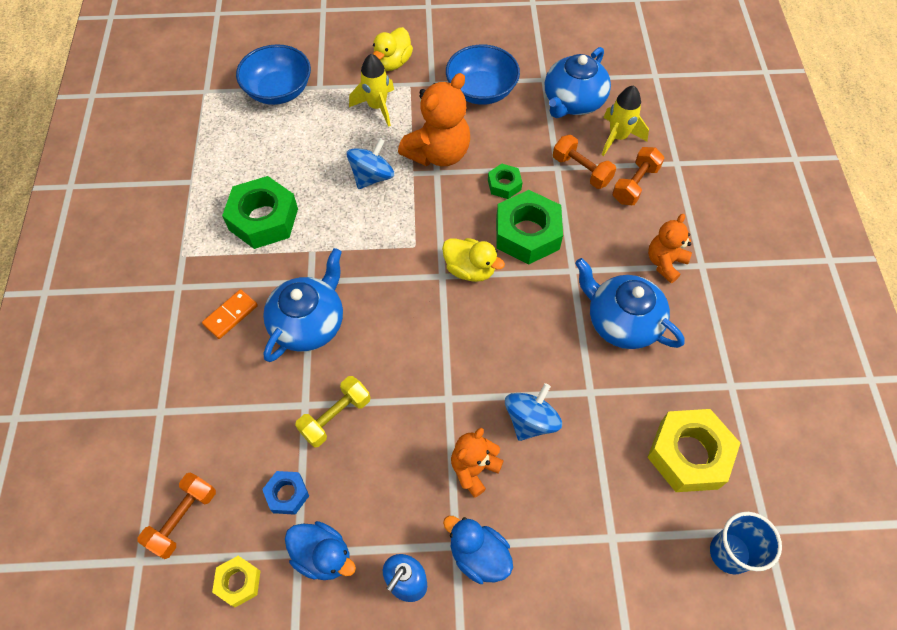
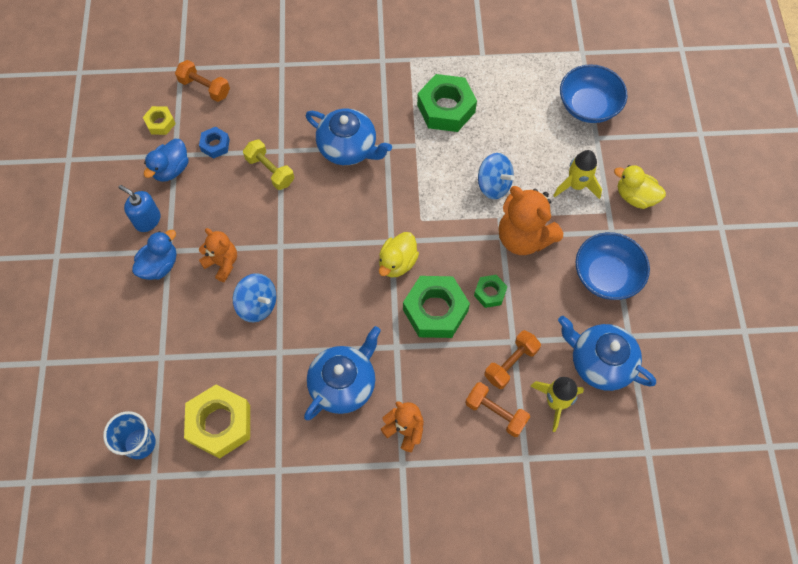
camera: 90 degrees right, 5 degrees up
(231, 315) = (357, 96): orange domino -> none

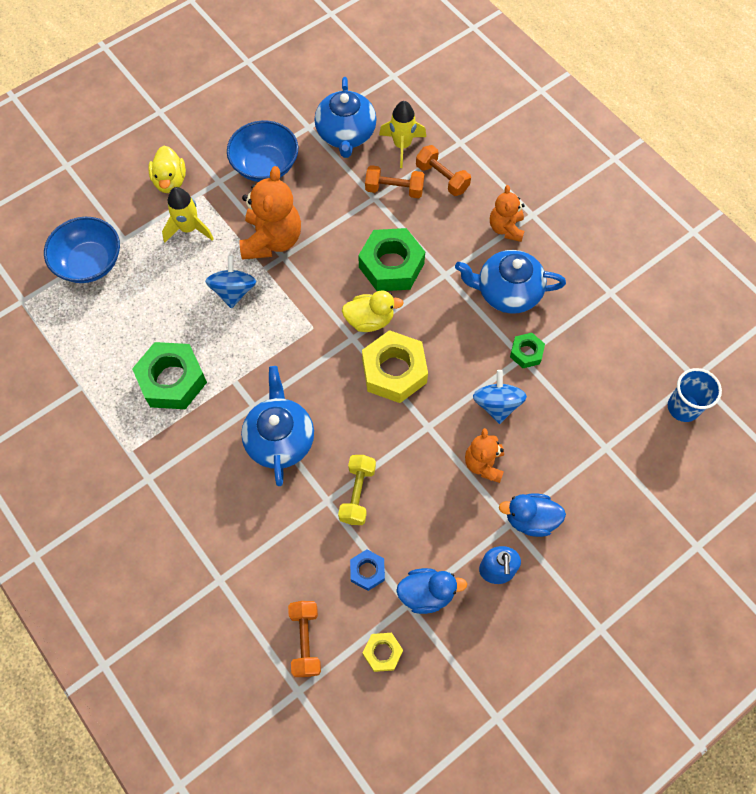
camera: 125 degrees left, 0 degrees up
(220, 424) = (615, 359): yellow nut -> yellow nut (394, 371)
(490, 293) = (344, 236): green nut -> green nut (526, 353)
(495, 413) = (442, 178): orange dumbbell -> orange dumbbell turned 45 degrees counterclockwise

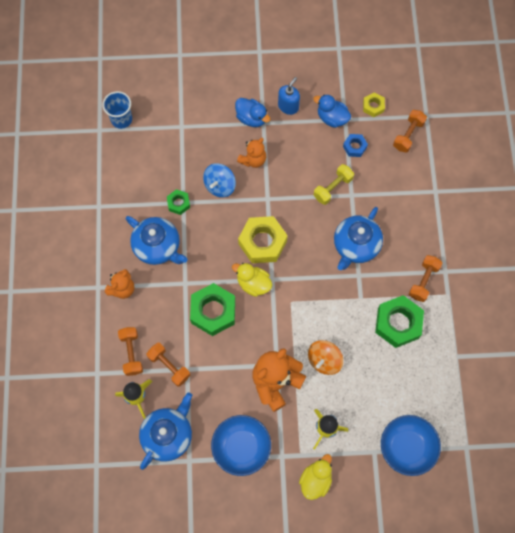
camera: 145 degrees left, 5 degrees up
(169, 449) = (423, 281): none -> orange dumbbell
(233, 291) = (324, 360): blue spinning top -> orange spinning top

